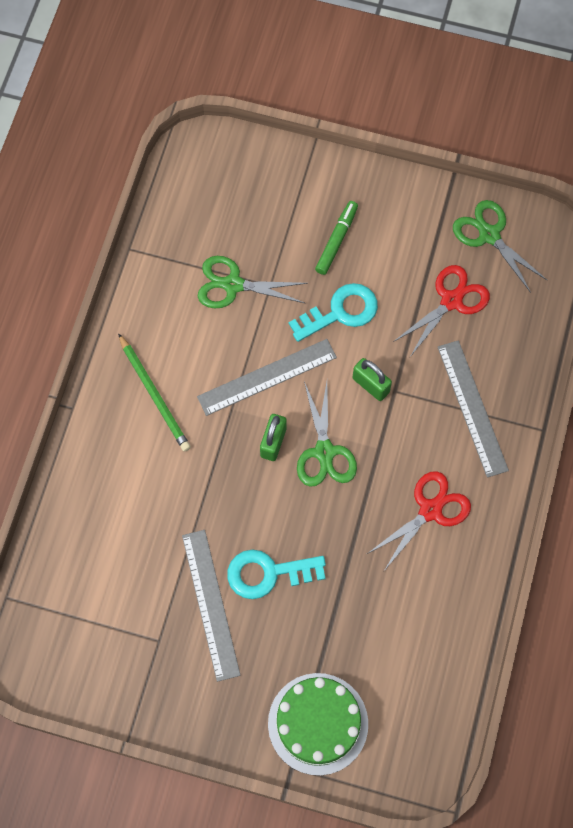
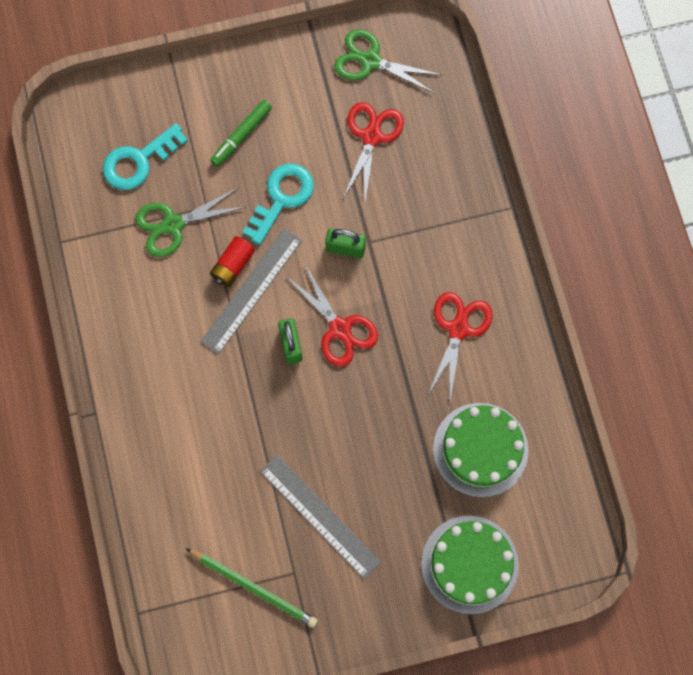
camera: 30 degrees left, 5 degrees up
(154, 395) = (162, 361): green pencil -> green pencil (254, 588)
(263, 347) = (233, 265): none -> red battery
(267, 573) = (353, 461): turquoise key -> turquoise key (138, 161)
(324, 452) = (340, 329): green scissors -> red scissors
(336, 240) = (241, 136): green marker -> green marker turned 135 degrees counterclockwise
(387, 627) = (480, 449): none -> green cake
(472, 408) = (442, 221): grey ruler -> none

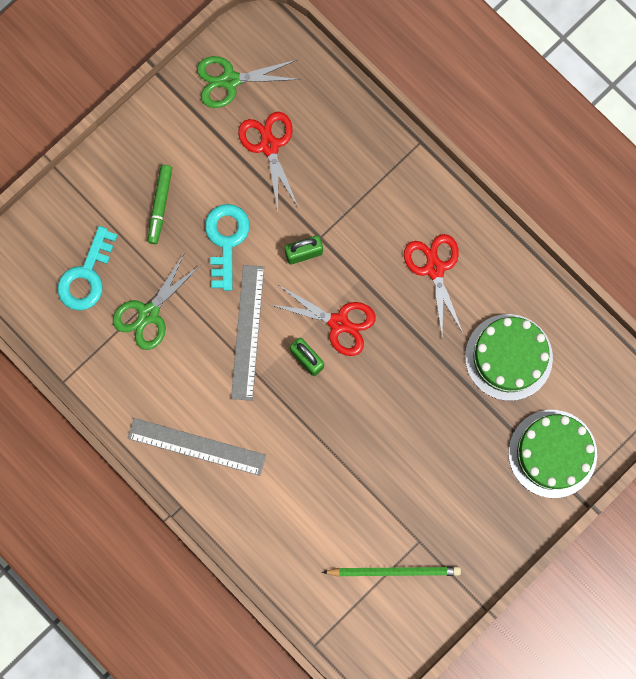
camera: 30 degrees left, 5 degrees up
(233, 265) = (220, 320): red battery -> none
(320, 516) = (412, 484): grey ruler -> grey ruler (196, 446)

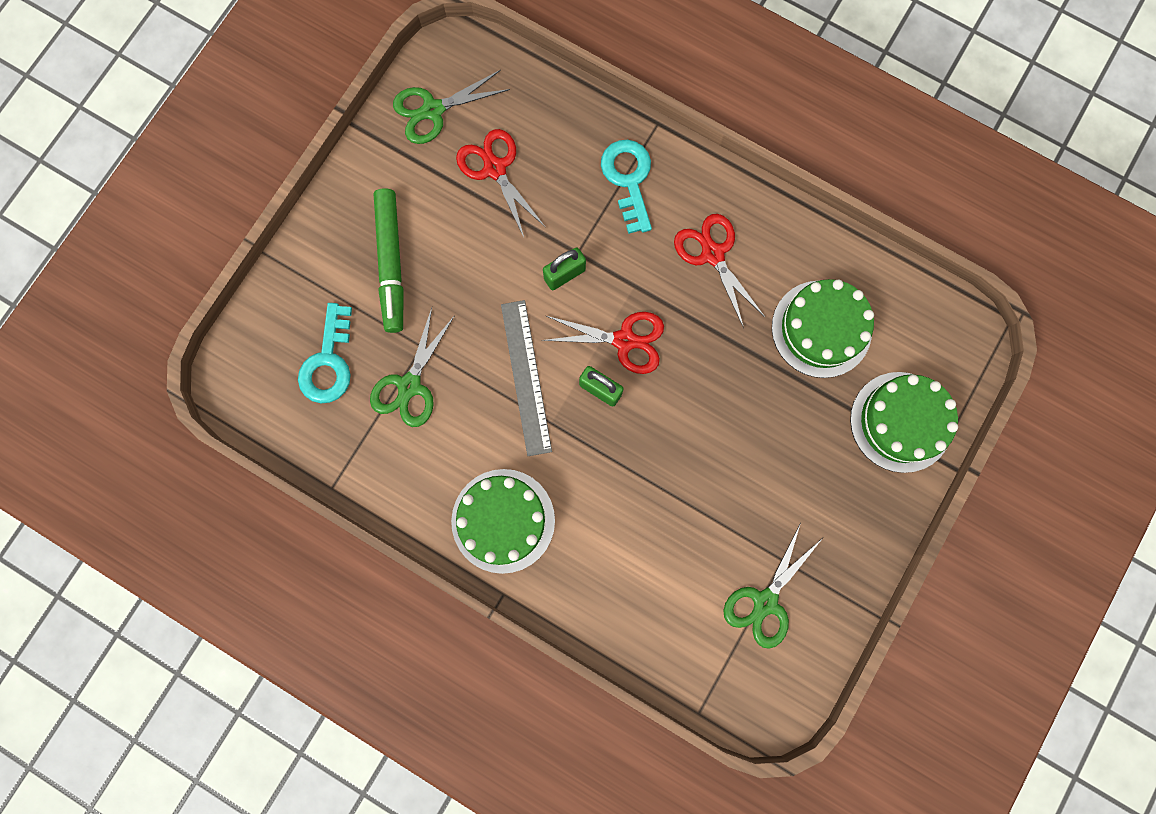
camera: 15 degrees left, 0 degrees up
(160, 205) = (391, 264): green marker -> green marker, size x1.57
(196, 446) = (503, 520): grey ruler -> green cake
(226, 240) = (475, 282): turquoise key -> turquoise key (628, 179)
(394, 571) = (765, 602): green pencil -> green scissors

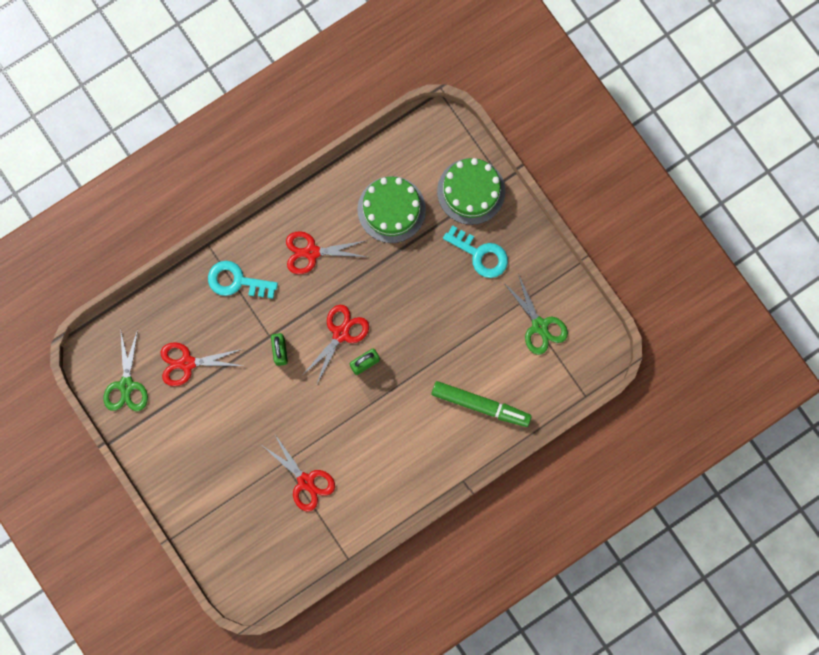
camera: 65 degrees left, 0 degrees up
(328, 362) = (266, 527): turquoise key -> turquoise key (480, 254)
(391, 264) = (219, 458): green marker -> green marker (480, 405)
(409, 386) = (306, 481): green scissors -> red scissors
(503, 520) = (418, 460): green cake -> none
(526, 377) = (335, 406): grey ruler -> none

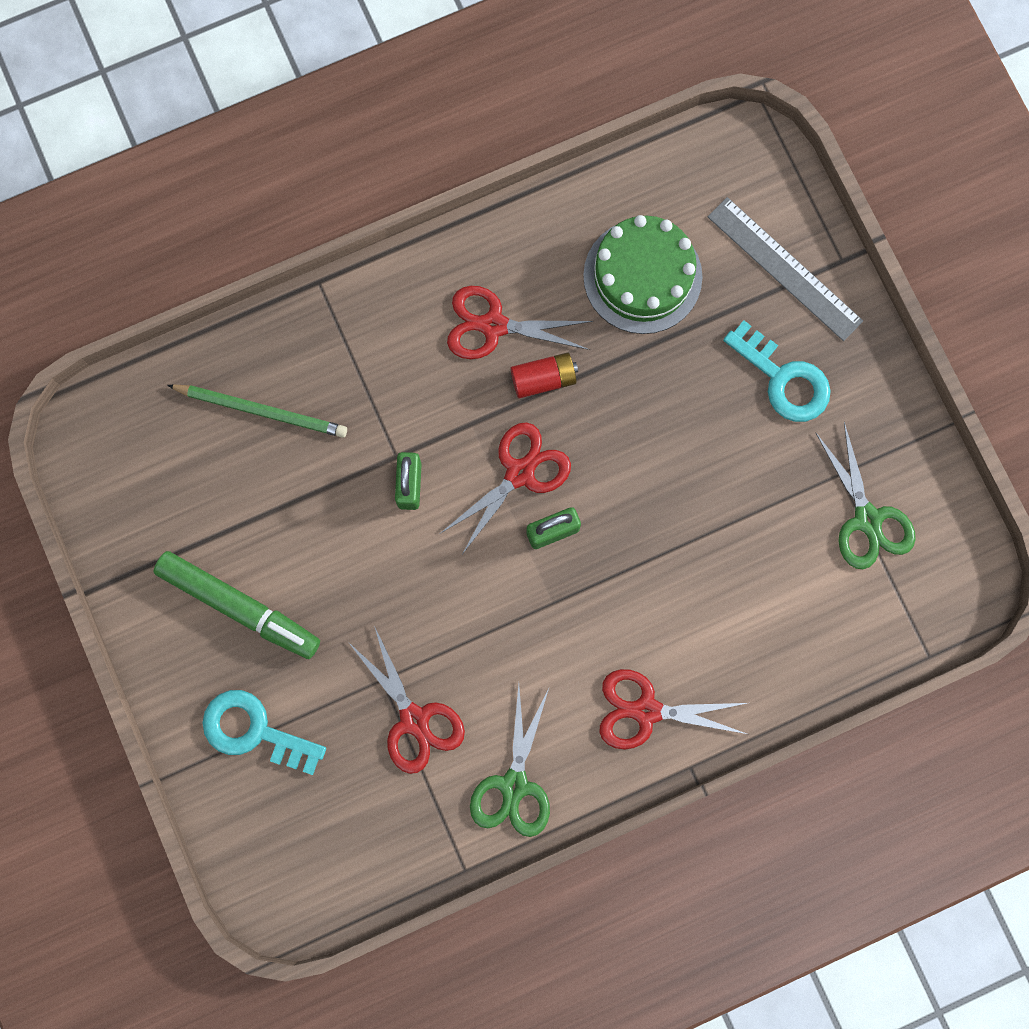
camera: 10 degrees right, 0 degrees up
(126, 385) = (135, 498): green scissors -> green scissors (514, 785)
(187, 363) = (246, 478): red scissors -> red scissors (646, 710)
(189, 323) = (262, 411): none -> green pencil
(236, 281) = (356, 352): turquoise key -> turquoise key (254, 730)
(345, 278) = (543, 379): none -> red battery
(471, 191) = (784, 268): green cake -> grey ruler
(480, 405) = (742, 640): green marker -> green marker (239, 607)

